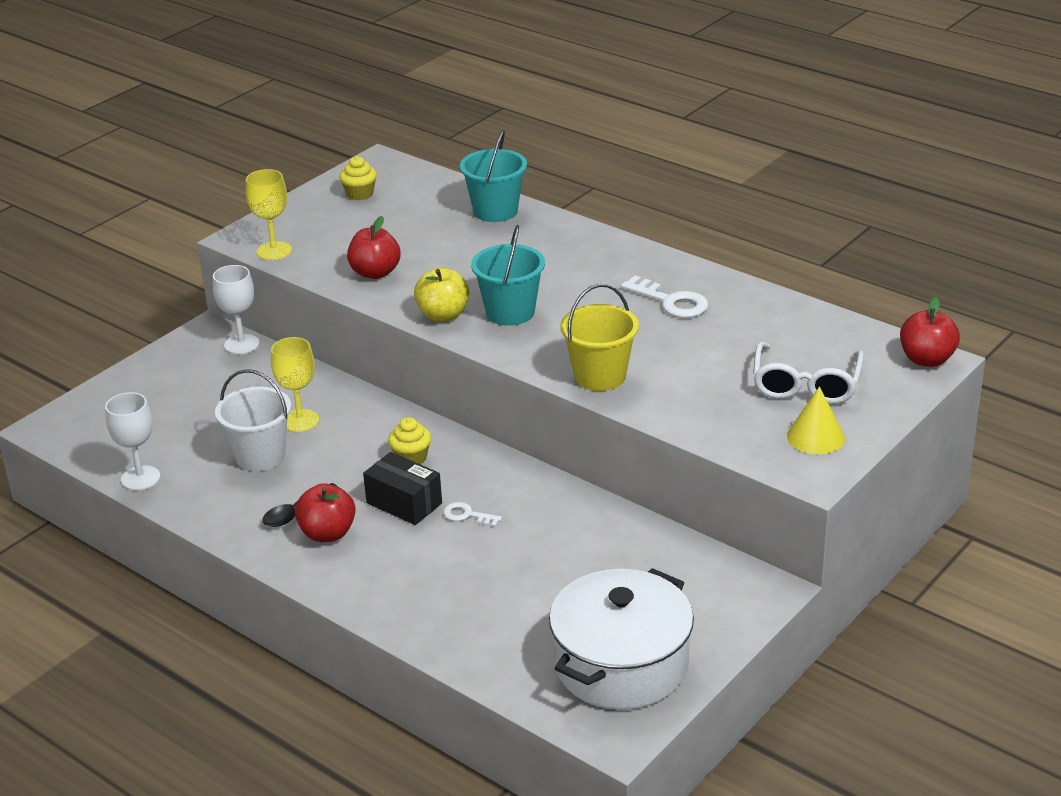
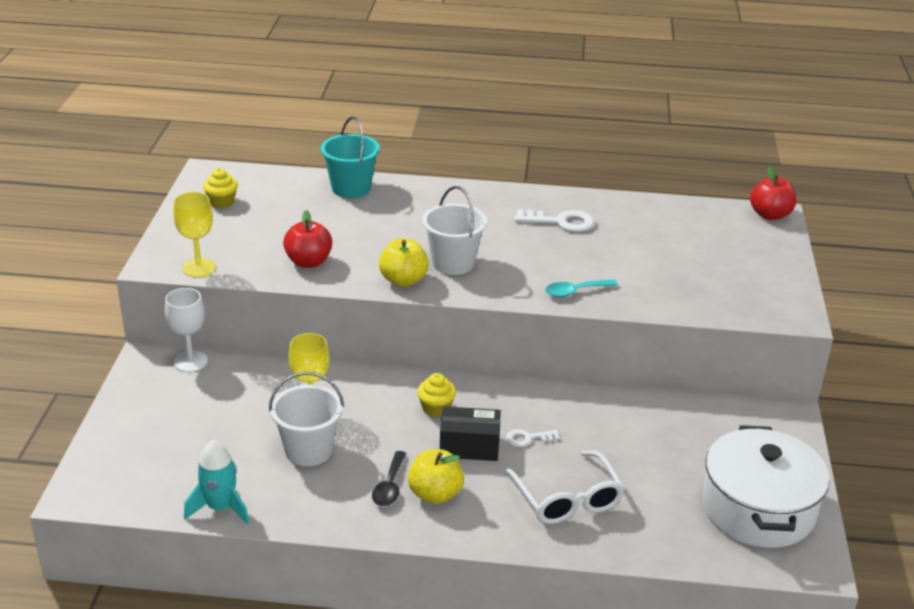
camera: 35 degrees left, 0 degrees up
(140, 478) = (220, 507): white goblet -> turquoise rocket
(327, 533) = (435, 494): red apple -> yellow apple
(510, 312) = (453, 263): turquoise bucket -> white bucket
(600, 376) = (575, 291): yellow bucket -> turquoise spoon
(806, 384) = (718, 255): white glasses -> white glasses (567, 499)
(815, 437) = (767, 289): yellow cone -> none

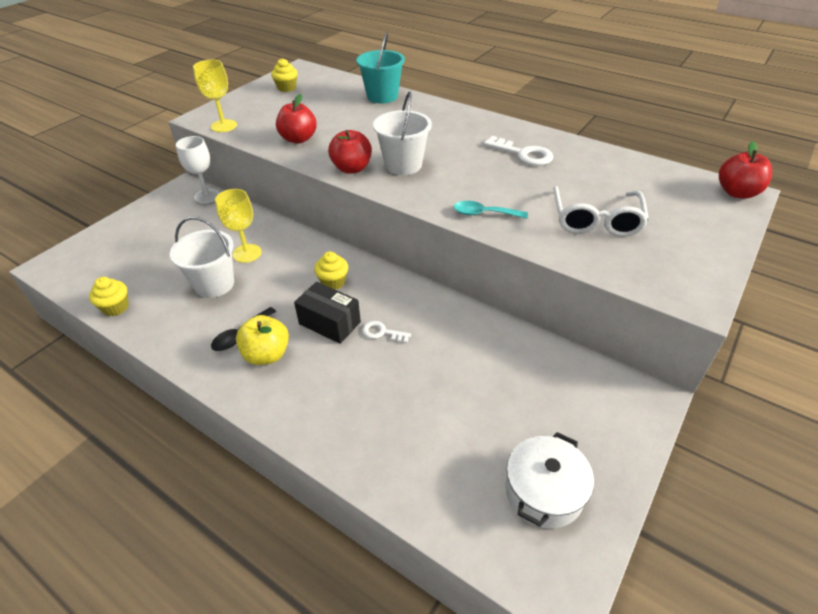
camera: 30 degrees right, 10 degrees up
(220, 507) = (116, 307): turquoise rocket -> yellow cupcake
(403, 280) = (352, 168): yellow apple -> red apple
(567, 499) = (367, 402): white glasses -> white glasses (595, 220)
(758, 509) = (544, 491): white pot -> white pot, size x0.62

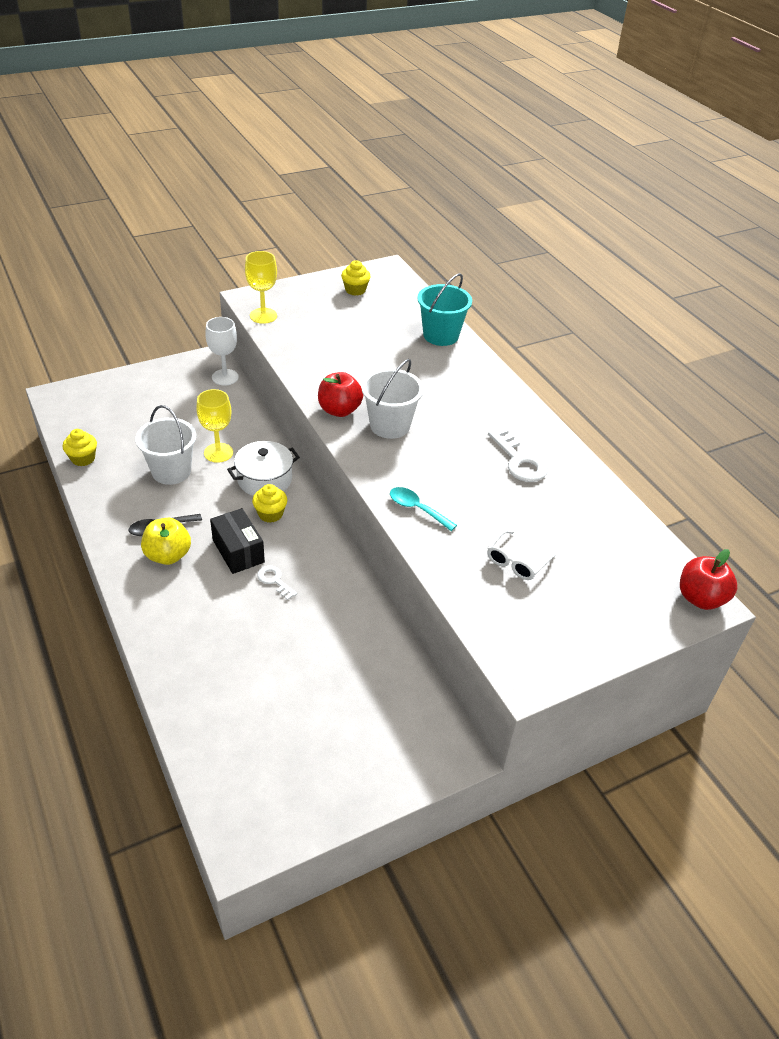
camera: 25 degrees right, 0 degrees up
(298, 139) = (318, 357): red apple -> none
(544, 491) = (293, 775): white pot -> white pot (264, 479)
(595, 220) = (516, 562): white glasses -> white glasses, size x0.61

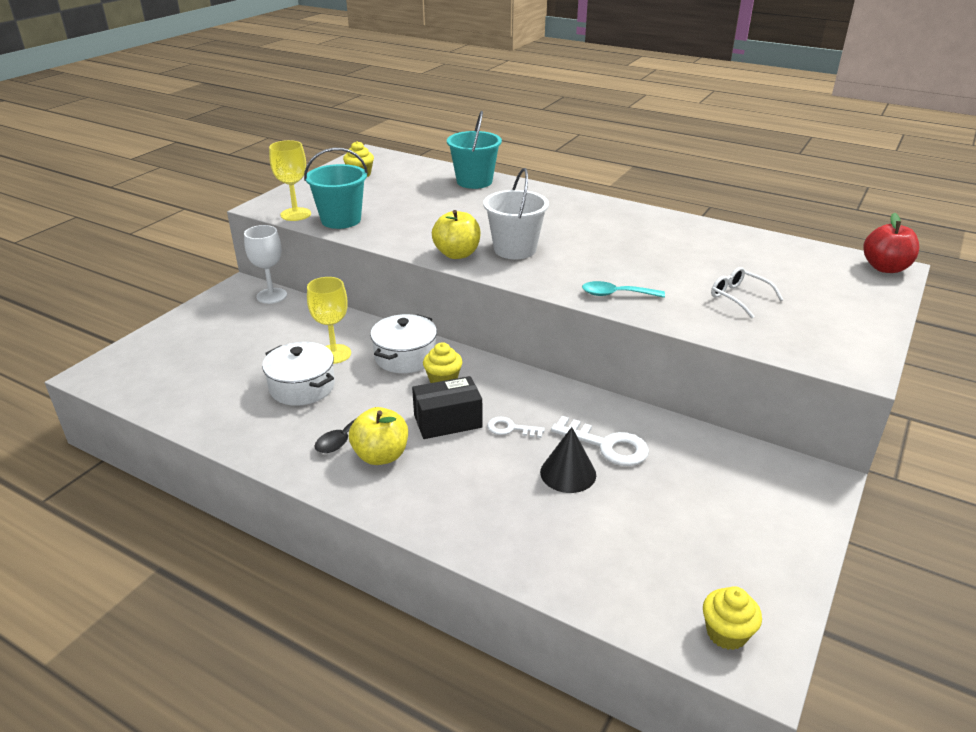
camera: 30 degrees left, 10 degrees down
(83, 458) = (188, 414): yellow cupcake -> yellow cupcake (726, 633)
(171, 471) = (302, 387): white bucket -> white pot
(238, 551) = (447, 421): black box -> black box turned 45 degrees counterclockwise
(275, 638) = (568, 473): none -> black cone
(290, 336) = (341, 220): none -> turquoise bucket
(339, 410) = (457, 254): red apple -> yellow apple
(516, 562) = (739, 297): white glasses -> white glasses turned 135 degrees clockwise
(519, 461) = (647, 236): white key -> white key (607, 445)

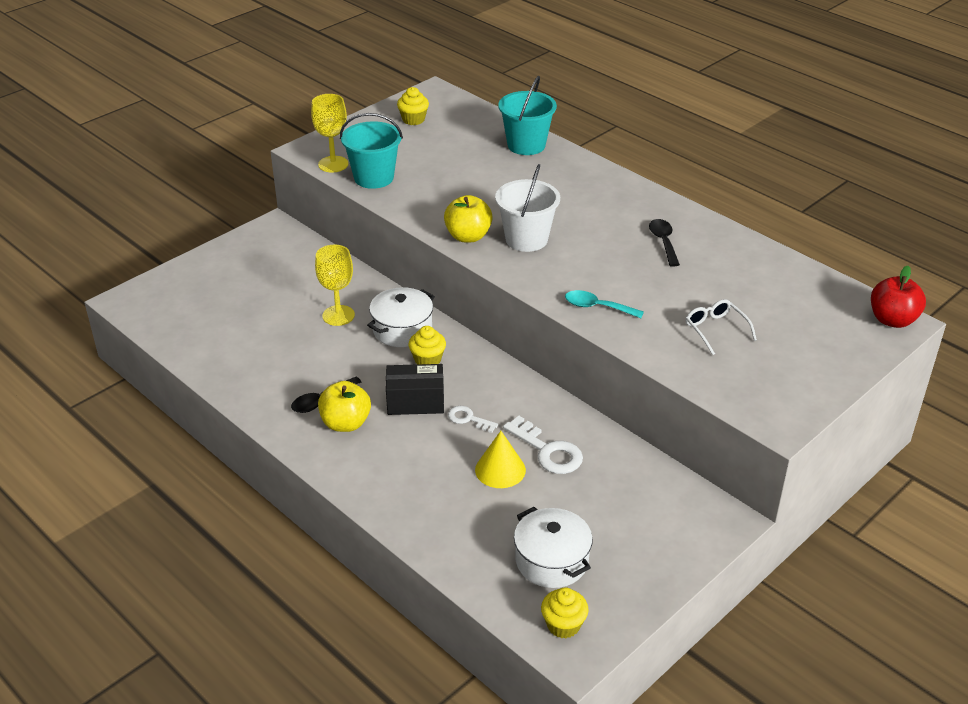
camera: 15 degrees right, 5 degrees up
(271, 296) = (300, 241): white goblet -> none
(302, 387) = (299, 345): white pot -> white pot (551, 560)
(568, 473) = (500, 470): black cone -> yellow cone
(642, 236) = (663, 242): none -> black spoon

